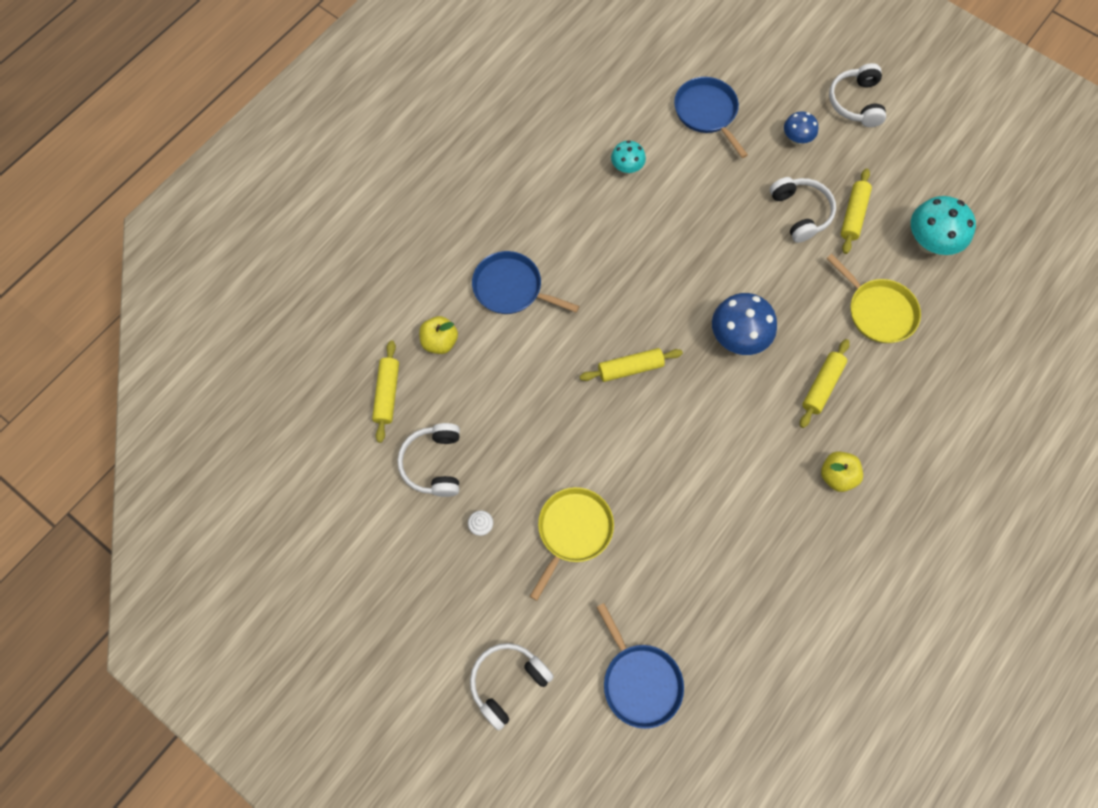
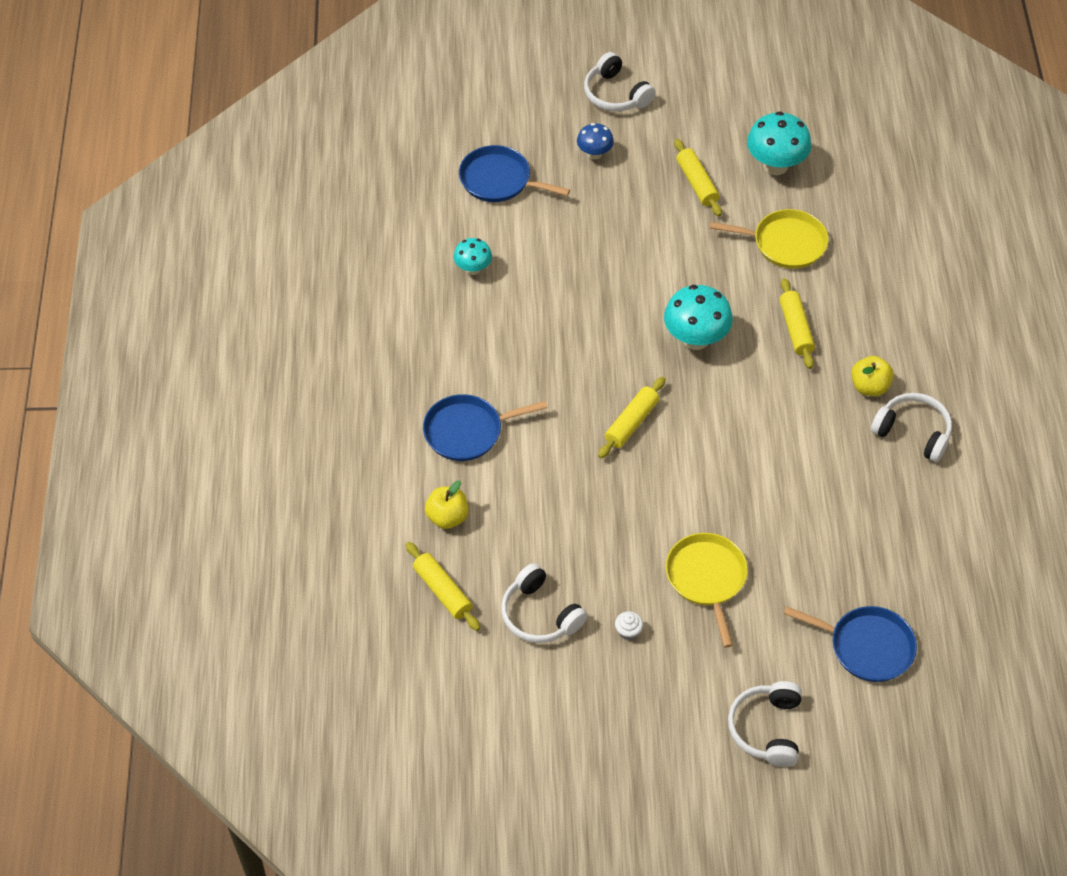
camera: 40 degrees left, 15 degrees down
(737, 338) = (695, 339): blue mushroom -> turquoise mushroom
(801, 212) = (653, 209): white headphones -> white headphones (913, 432)

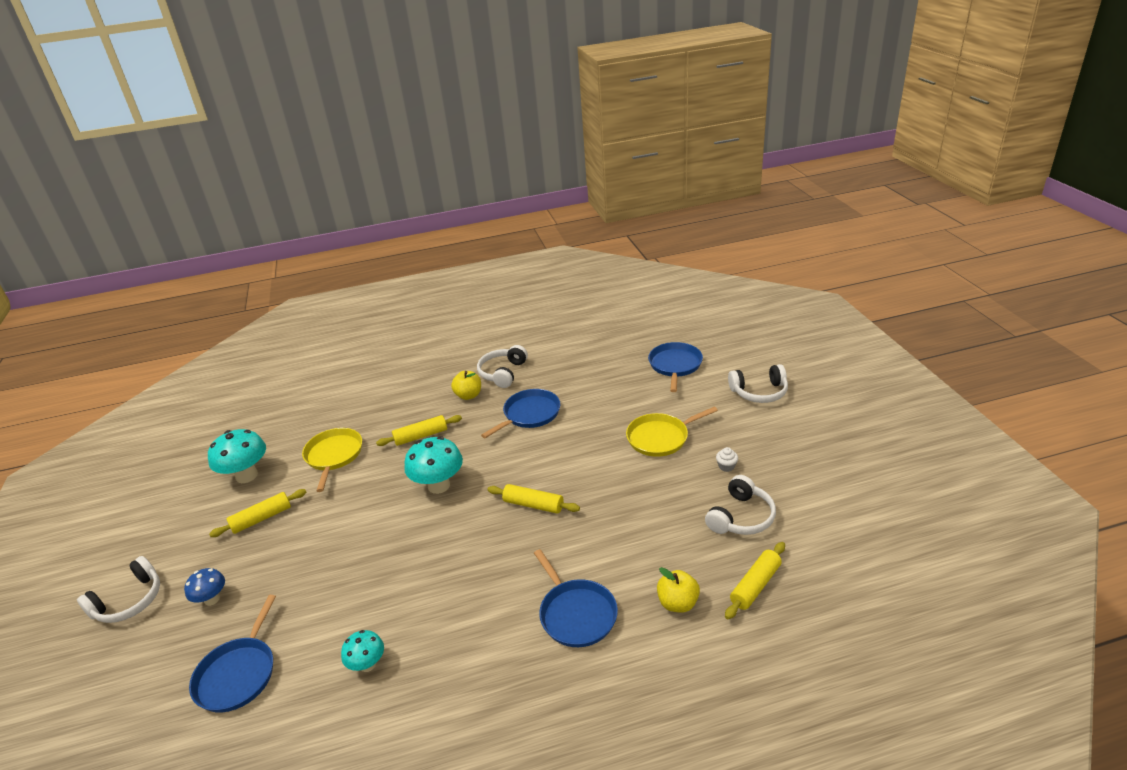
camera: 100 degrees left, 20 degrees down
(804, 447) = (529, 414): none -> blue pan

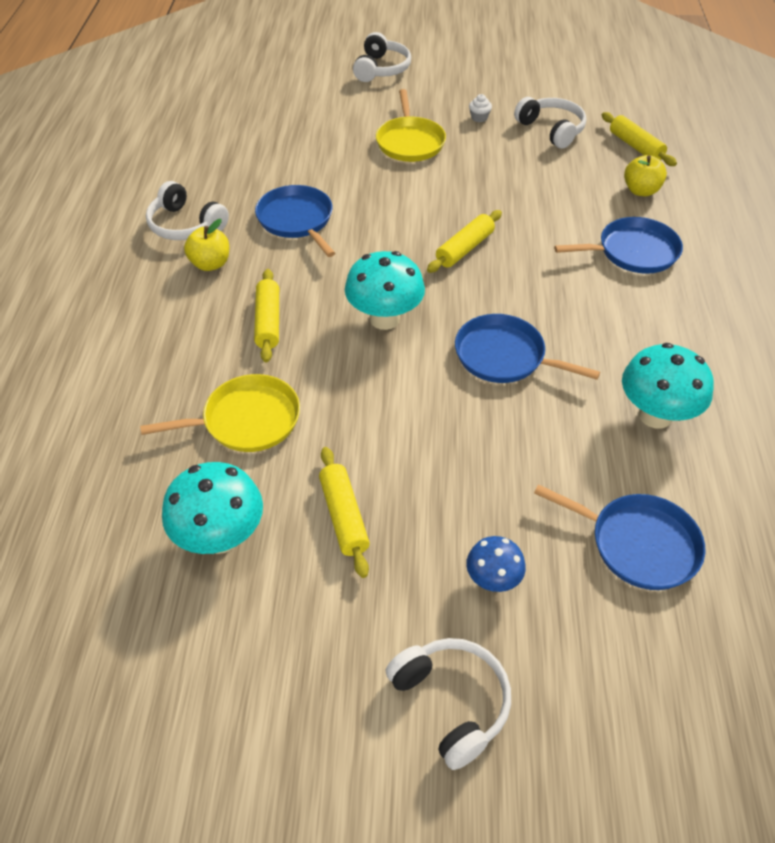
camera: 75 degrees left, 15 degrees up
(334, 456) = (246, 420): yellow pan -> yellow pan turned 150 degrees clockwise
(367, 664) = (655, 415): turquoise mushroom -> turquoise mushroom, size x1.72
(675, 365) = (292, 101): blue pan -> blue pan (504, 356)

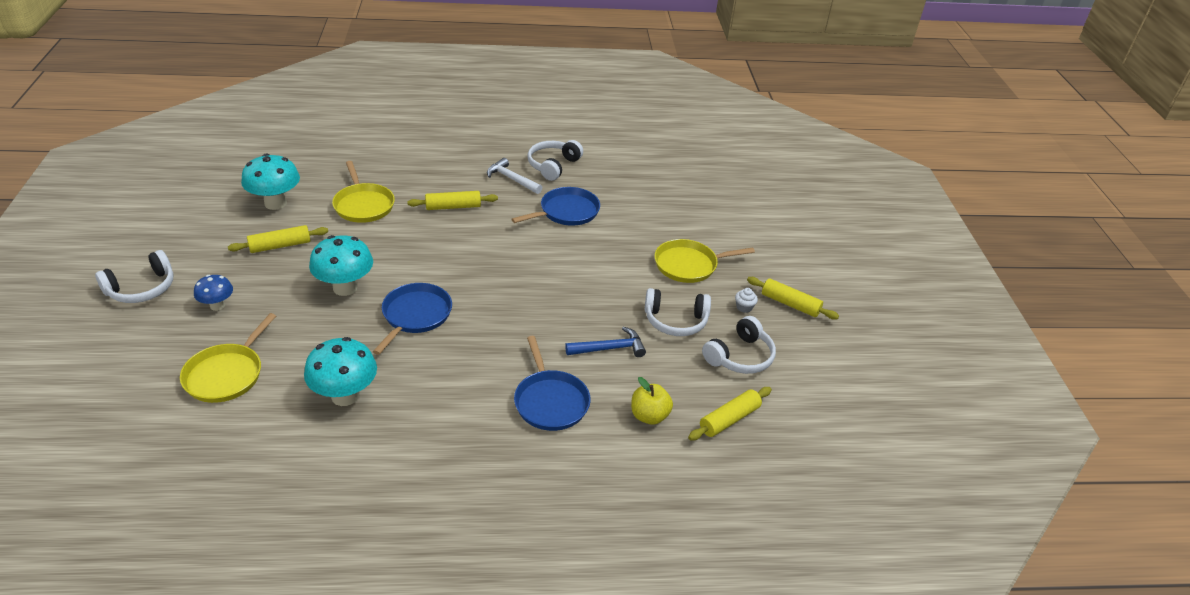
camera: 80 degrees right, 10 degrees down
(210, 264) = (512, 179): yellow apple -> white hammer
(381, 69) = (806, 246): white headphones -> white headphones (675, 321)
(384, 319) = (456, 257): turquoise mushroom -> turquoise mushroom (345, 288)
(465, 249) = (542, 296): yellow rolling pin -> yellow rolling pin (790, 304)
(548, 207) = (609, 348): none -> blue hammer
(638, 544) = (226, 374): blue pan -> yellow pan

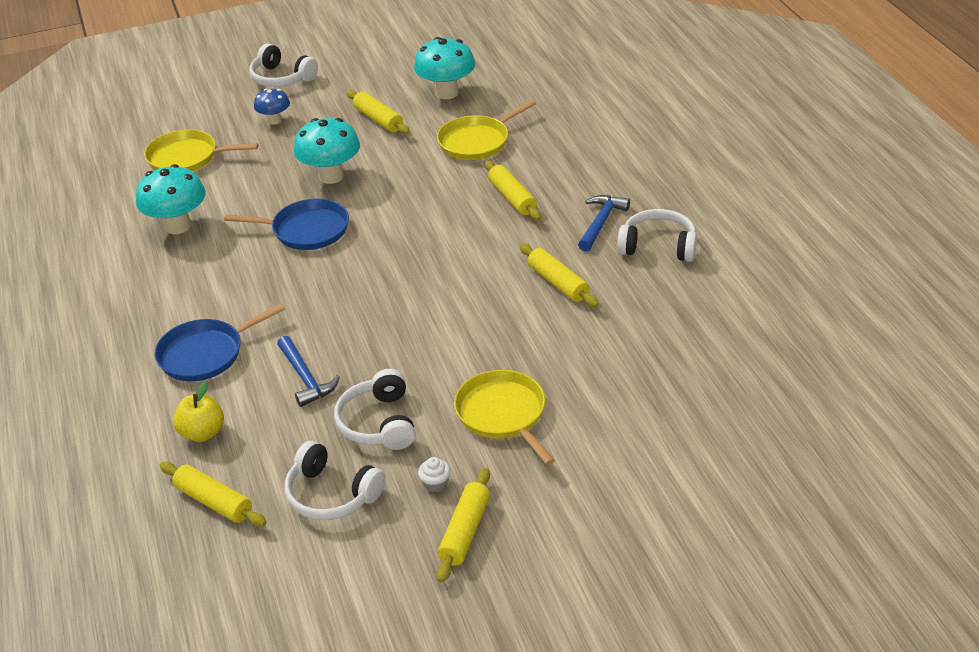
camera: 80 degrees right, 0 degrees up
(512, 179) = (601, 223): white hammer -> blue hammer
(566, 212) = (558, 283): blue pan -> yellow rolling pin

